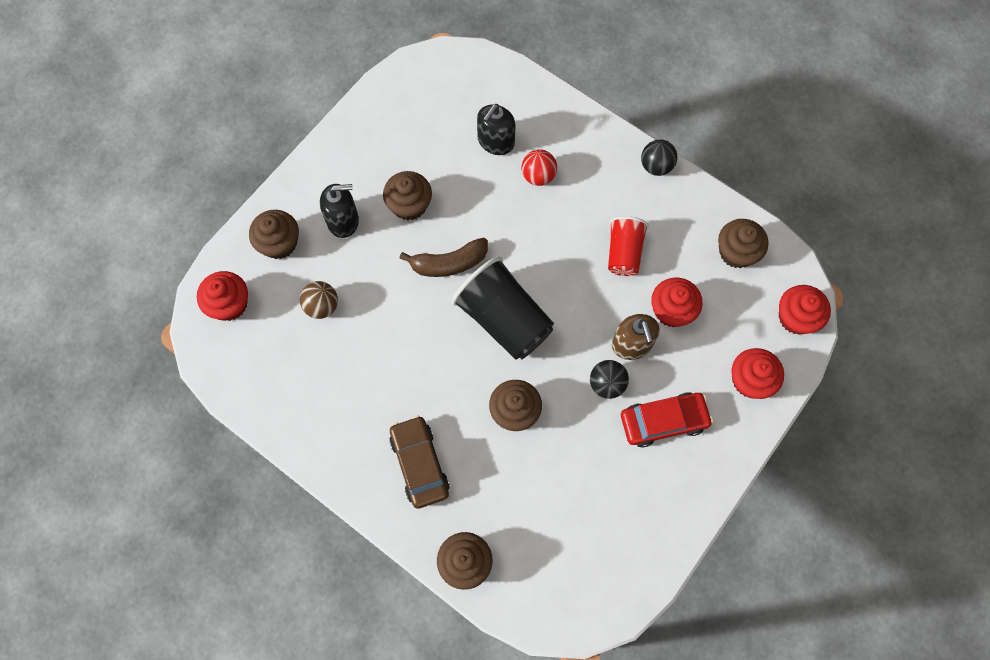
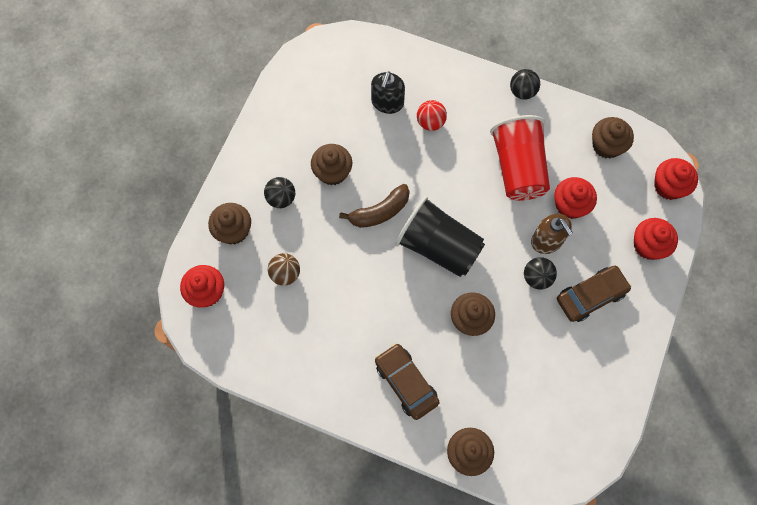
camera: 15 degrees left, 0 degrees up
(343, 220) = (281, 198): black soap dispenser -> black ball
(623, 252) = (518, 168): red cup -> red cup, size x1.68
(663, 421) = (591, 296): red car -> brown car

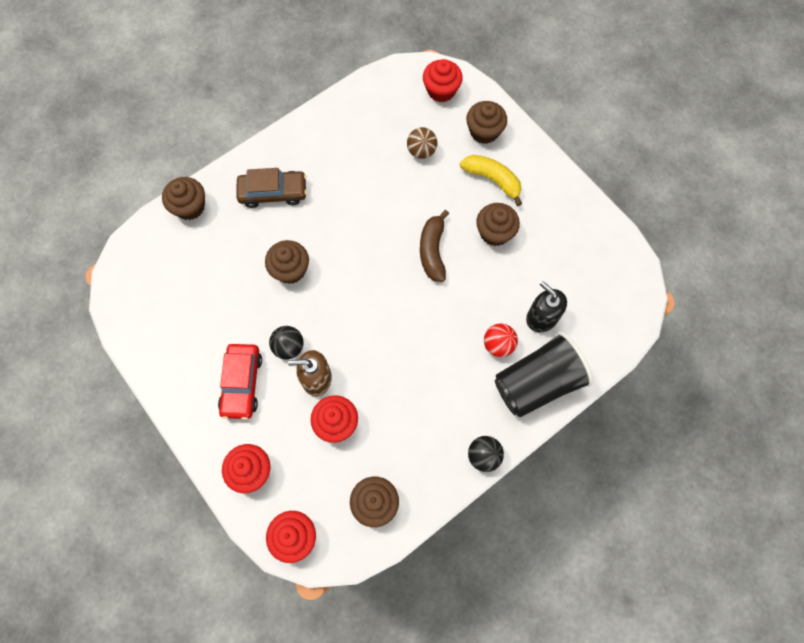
camera: 120 degrees right, 0 degrees up
(281, 198) = (493, 180): black ball -> yellow banana
(438, 246) = (370, 281): black cup -> black cup (537, 382)
(518, 168) = (403, 398): red cup -> none
(591, 296) = (242, 383): brown car -> red car

